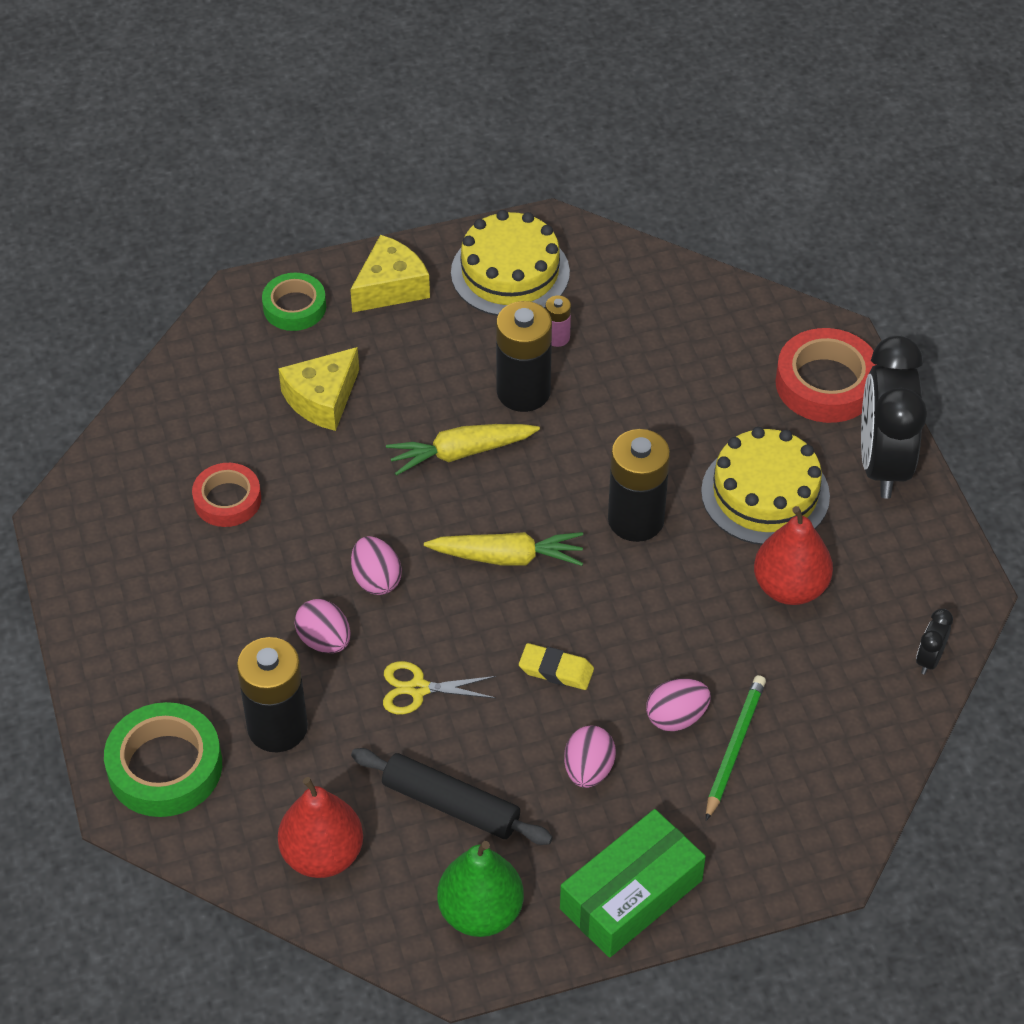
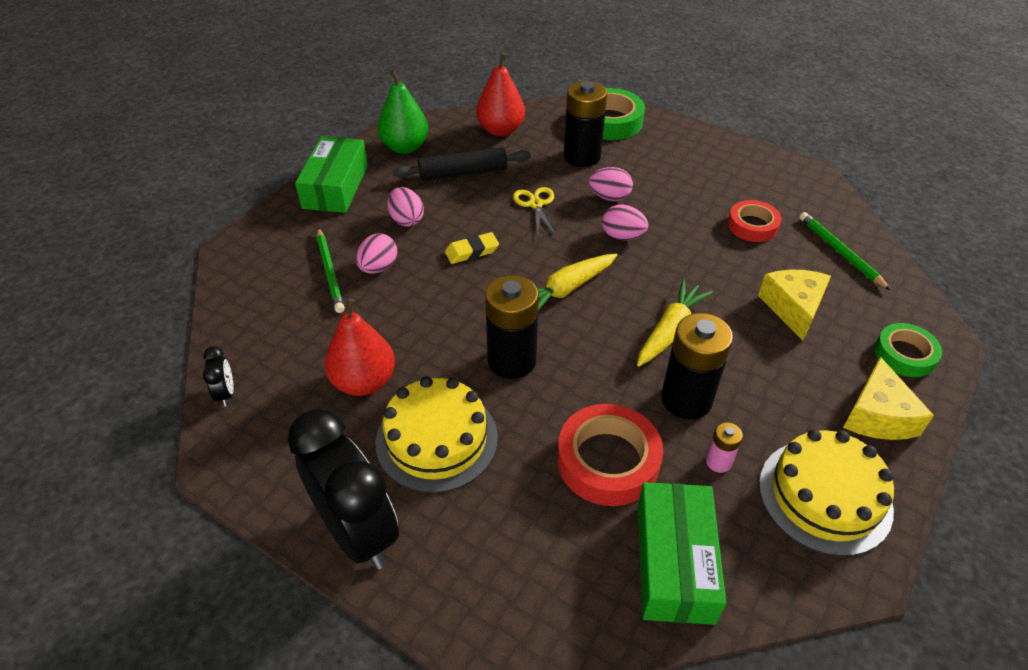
camera: 140 degrees right, 5 degrees down
(192, 416) = (840, 252): none -> green pencil
(418, 689) = (535, 204): yellow scissors -> yellow scissors turned 60 degrees counterclockwise
(666, 306) = (675, 562): none -> green box
(826, 383) = (466, 582): red tape -> red tape (608, 461)

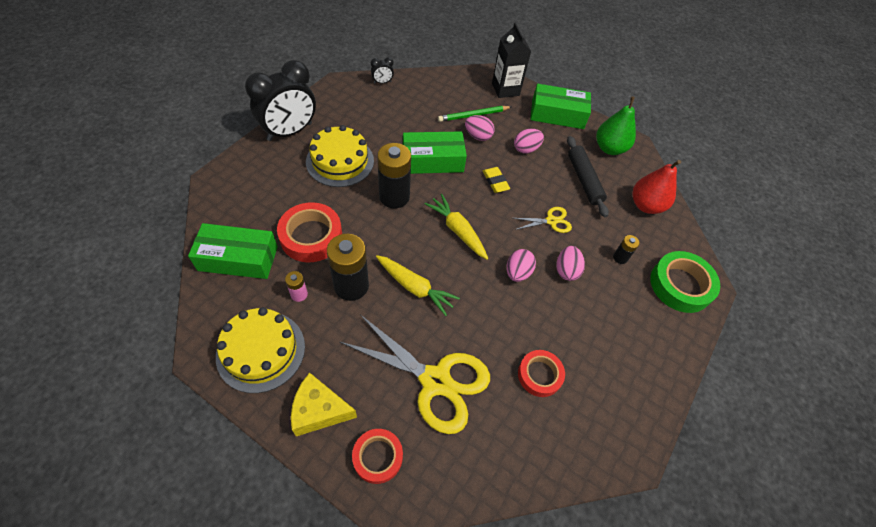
camera: 85 degrees right, 10 degrees up
(271, 235) = (505, 89): none -> black carton
(364, 382) = (384, 132): red pear -> none
(432, 318) = (433, 161): none -> green box
(582, 156) = (620, 258): black battery -> black battery, size x0.47
(793, 308) = (435, 381): yellow cheese -> yellow scissors
(840, 252) = (507, 445): green pencil -> none
(904, 354) = (377, 457): green tape -> red tape

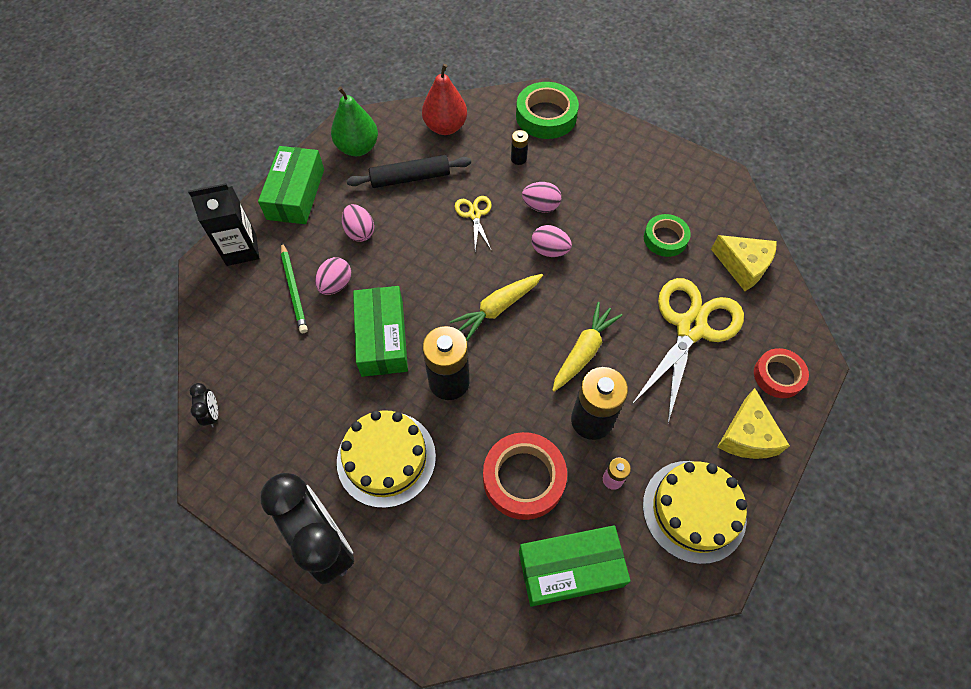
camera: 85 degrees left, 5 degrees up
(238, 258) = (570, 569): green box -> green box turned 75 degrees clockwise
(495, 182) = (417, 267): yellow eraser -> none
(510, 450) = (743, 266): none -> yellow cheese
(539, 375) = (665, 238): red tape -> green tape

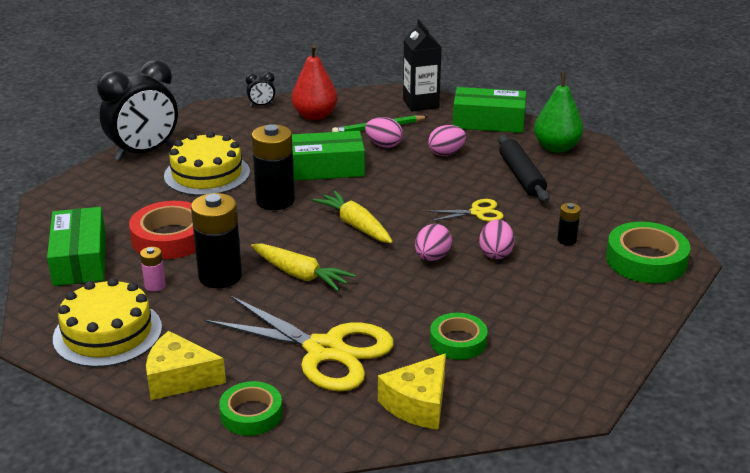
camera: 90 degrees right, 30 degrees down
(445, 127) = (603, 194): red pear -> red pear (315, 116)
(778, 375) = (251, 414): red tape -> green tape

